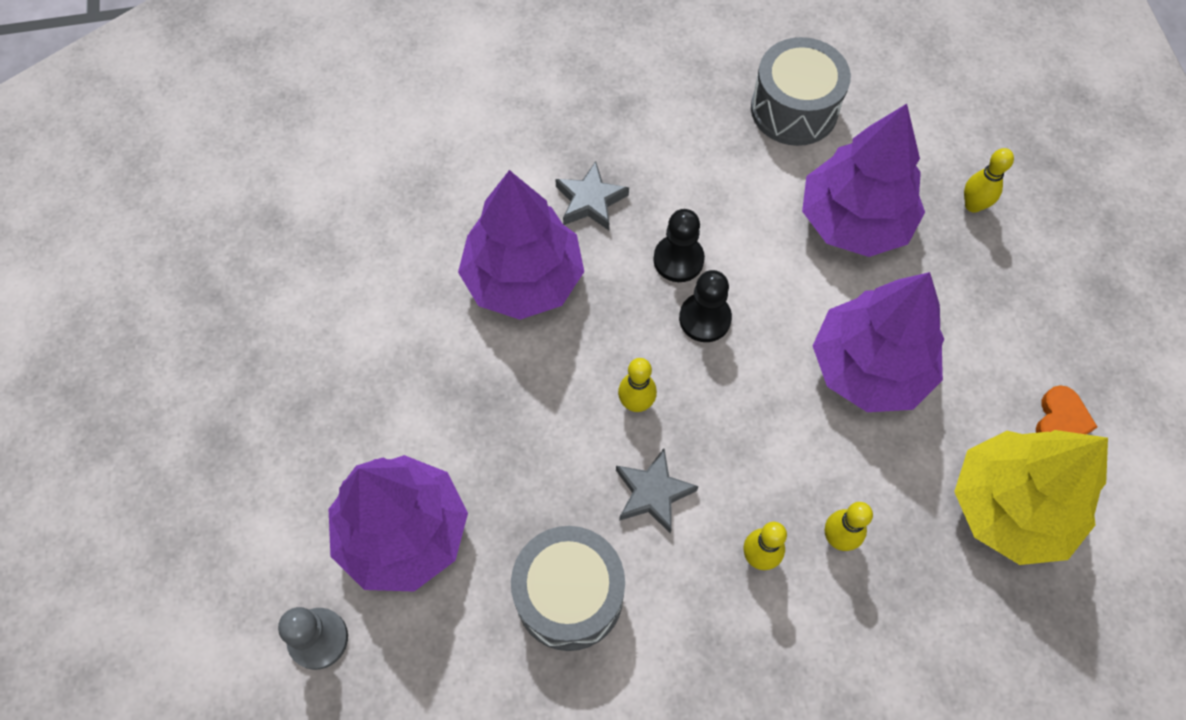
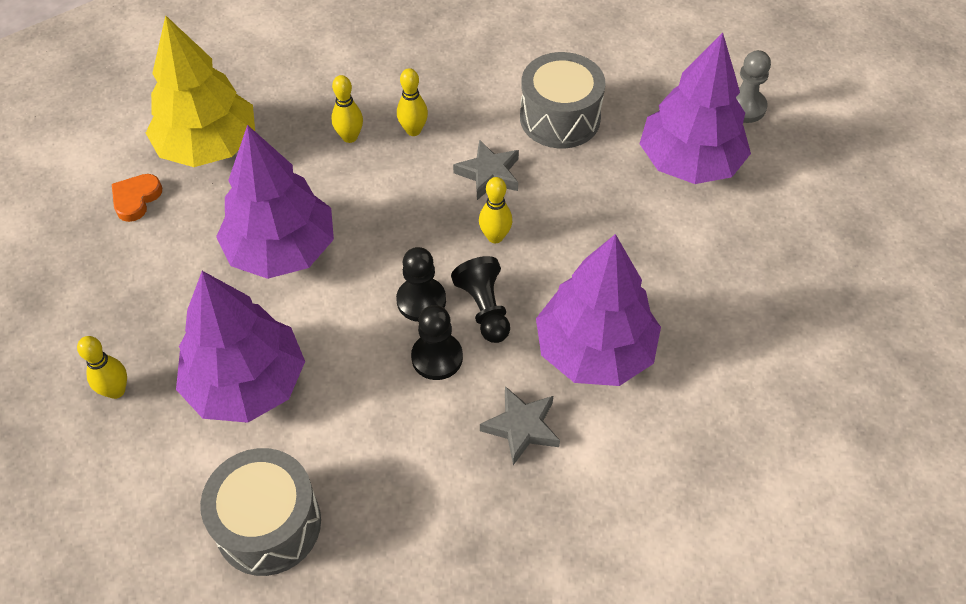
camera: 175 degrees left, 10 degrees down
(638, 315) = (484, 308): none -> black pawn

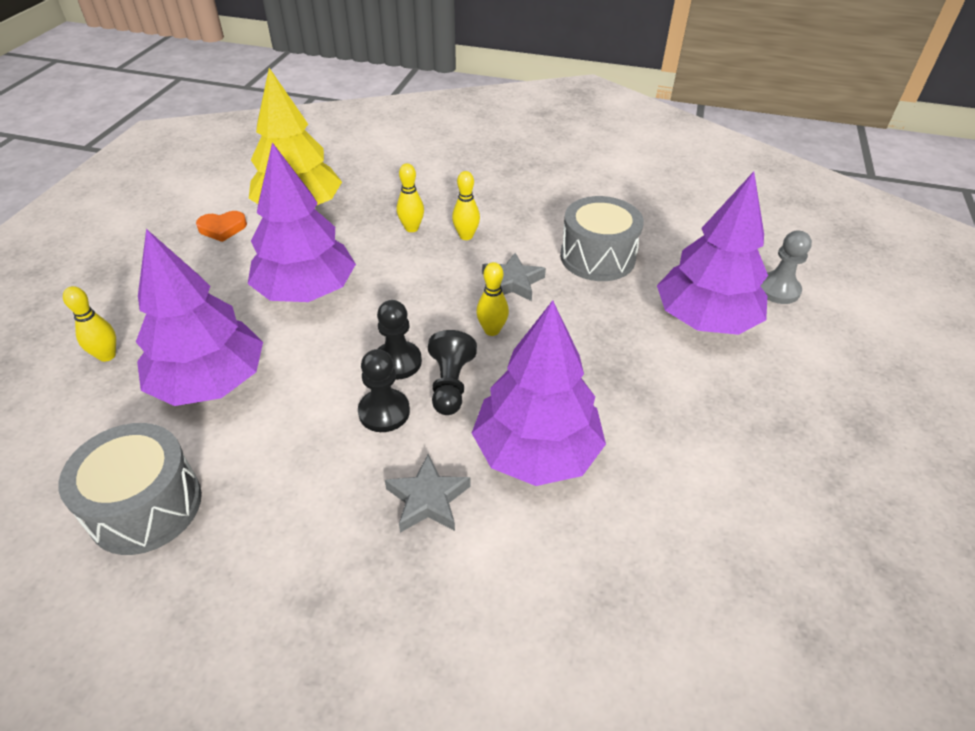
camera: 20 degrees right, 10 degrees down
(136, 199) = (222, 228): orange heart -> orange heart turned 150 degrees counterclockwise

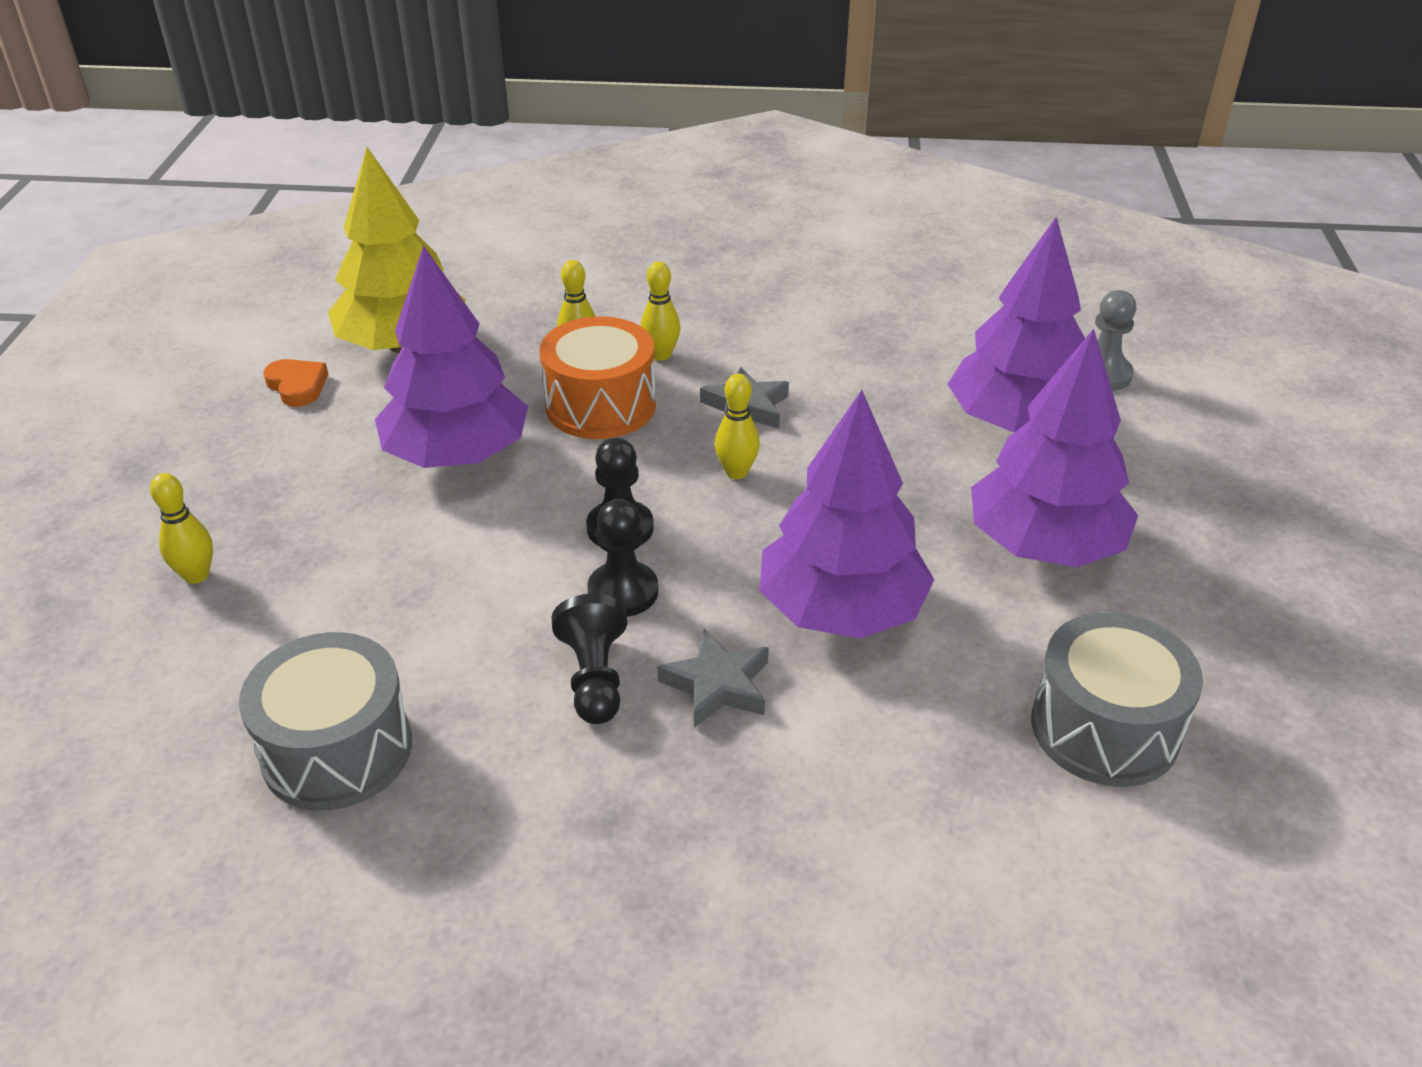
camera: 10 degrees left, 5 degrees down
(210, 382) = (364, 588): purple tree -> purple tree (1044, 545)
(222, 228) = (297, 386): orange heart -> orange heart turned 105 degrees counterclockwise
(414, 268) = (600, 405): none -> orange drum
(450, 384) = (702, 546): black pawn -> black pawn (594, 678)
(597, 257) = (852, 361): grey drum -> grey drum (1104, 728)

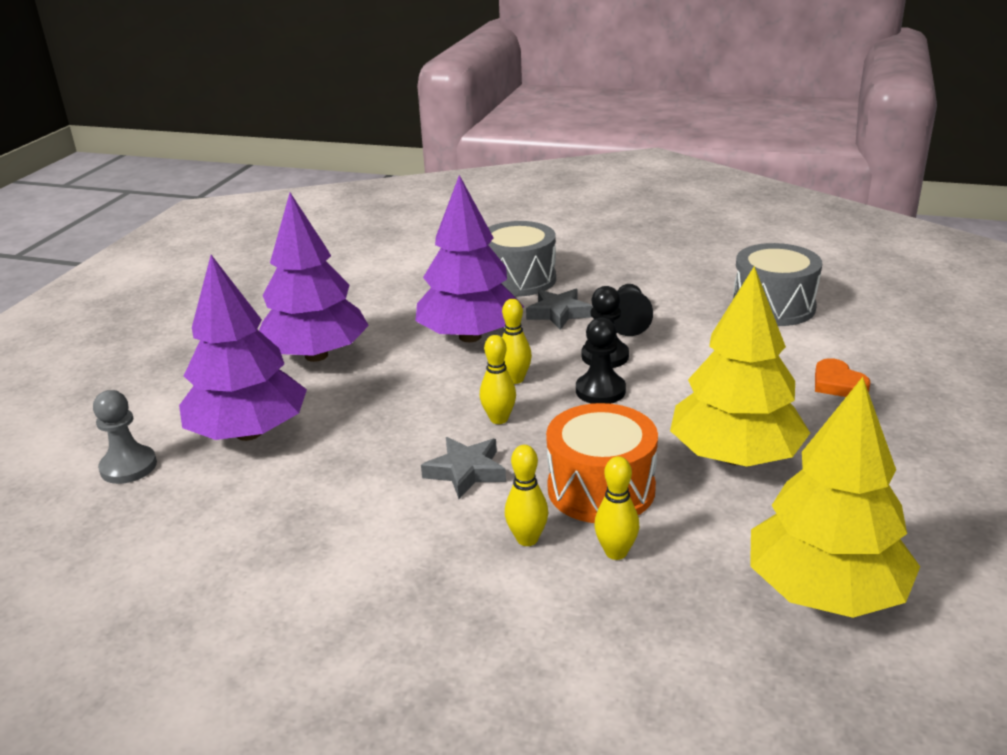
camera: 165 degrees left, 10 degrees down
(196, 575) = (915, 391): yellow bowling pin -> yellow bowling pin (515, 379)
(297, 386) = (928, 548): orange heart -> orange heart (837, 384)
(457, 455) = (735, 456): purple tree -> yellow tree
(1104, 728) = (368, 285): grey drum -> grey drum (518, 279)

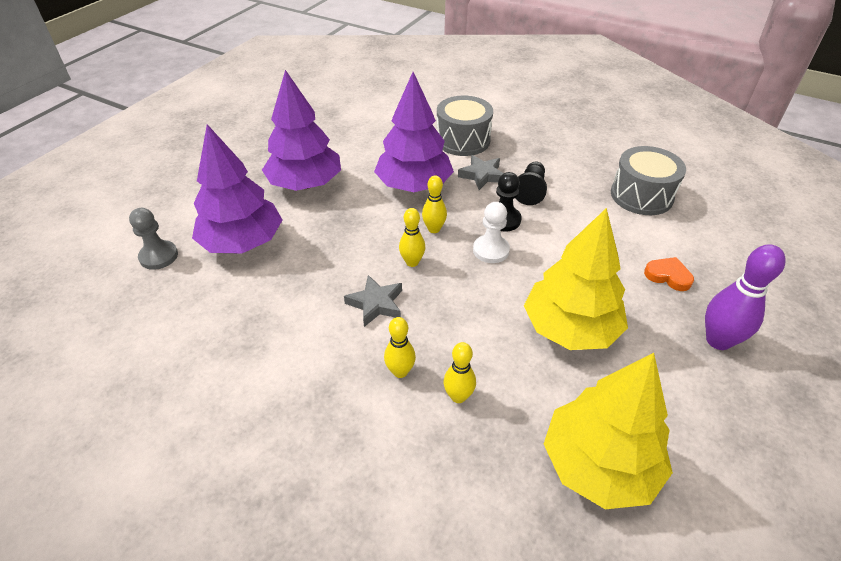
camera: 10 degrees right, 15 degrees up
(600, 391) = (491, 250): black pawn -> white pawn
(601, 488) = (465, 338): orange drum -> none
(837, 384) = (668, 276): orange heart -> orange heart turned 135 degrees clockwise
(923, 440) = (718, 340): none -> purple bowling pin

